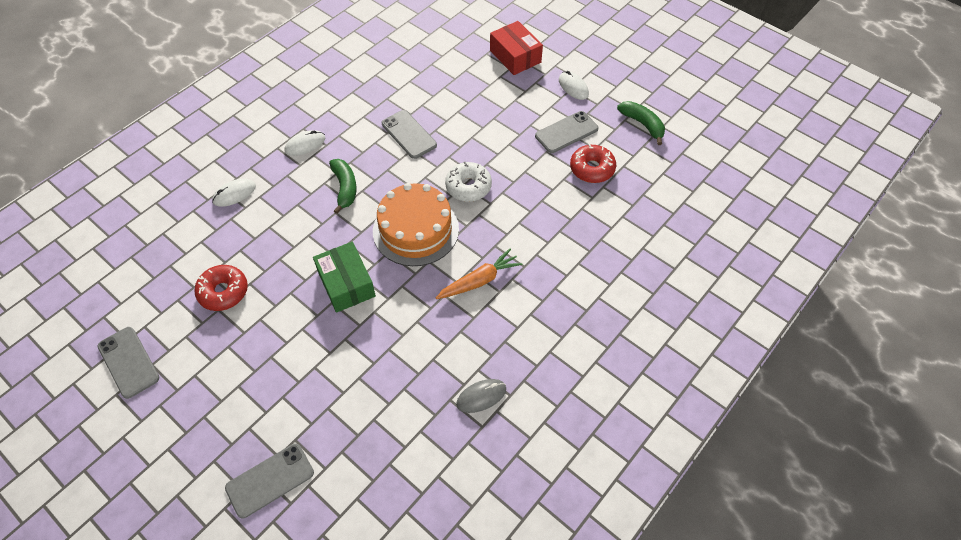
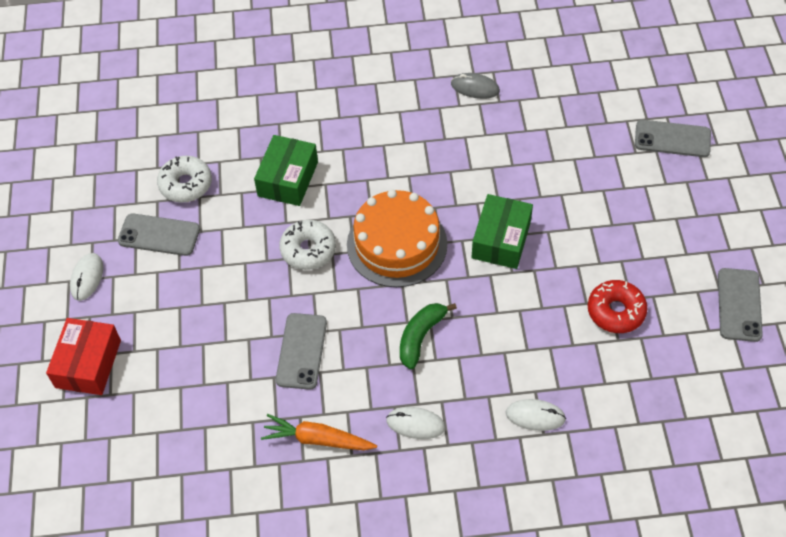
camera: 135 degrees left, 0 degrees up
(480, 280) = (389, 163): orange carrot -> orange carrot (317, 439)
(534, 218) = (288, 179): none -> green box
(592, 169) = (186, 184): red donut -> white donut
(642, 124) = (86, 190): green banana -> none

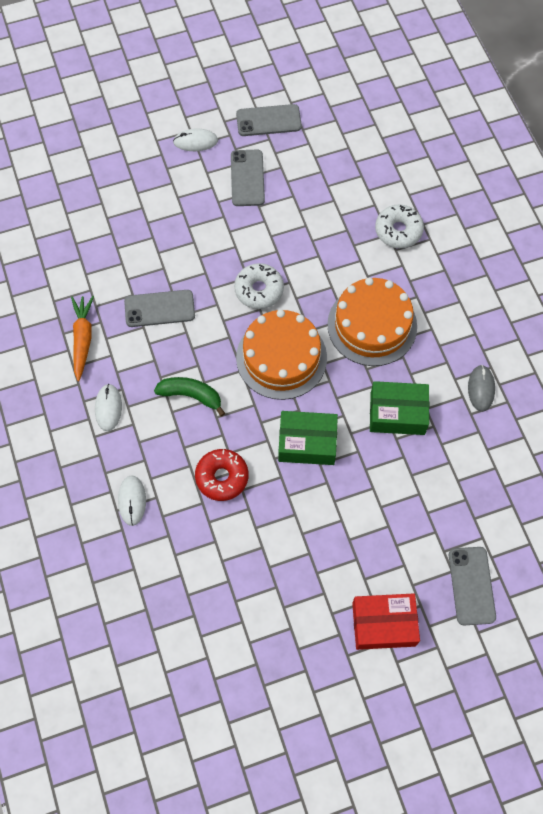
camera: 75 degrees right, 10 degrees up
(88, 364) = (120, 166): red box -> red box (383, 624)
(186, 184) = (303, 182): white donut -> white donut (398, 231)
(288, 179) = (329, 256): green box -> green box (397, 413)
(381, 158) = (372, 325): none -> orange cake
(616, 311) = (251, 555): red donut -> red donut (222, 477)
(739, 305) = (284, 669): grey phone -> grey phone (268, 121)

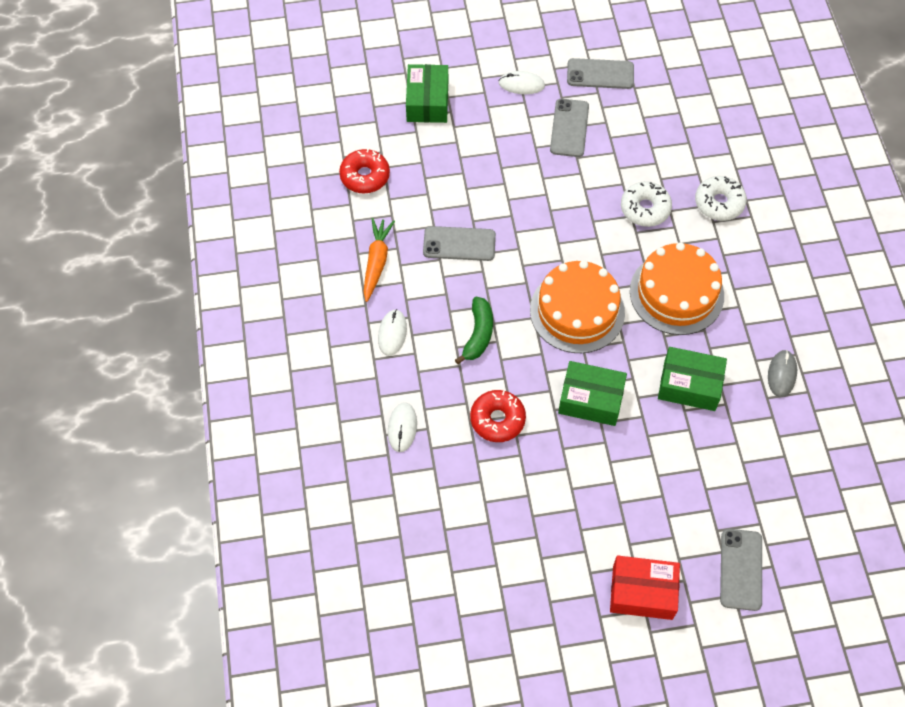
camera: 10 degrees right, 5 degrees down
(59, 255) = (365, 176): none -> red donut
(108, 172) = (427, 102): none -> green box
(191, 395) = (478, 334): green banana -> green banana turned 75 degrees clockwise
(259, 290) = (564, 241): white donut -> white donut (645, 209)

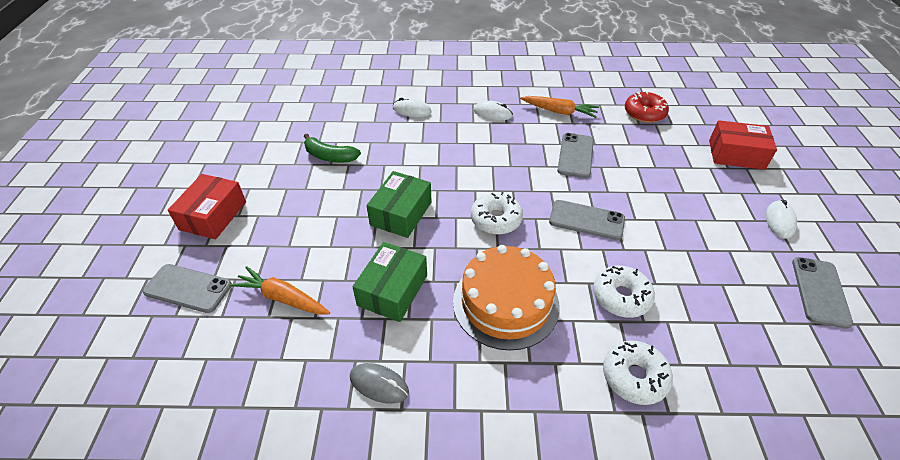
camera: 100 degrees right, 15 degrees down
(427, 102) = (736, 154): green box -> red box
(478, 334) = (483, 155): green banana -> green banana (330, 156)
(497, 419) = (401, 156): red donut -> none
(569, 128) = (727, 250): grey phone -> grey phone (586, 220)
(577, 311) = (496, 219): orange cake -> white donut
(725, 477) = (282, 298): none -> orange carrot

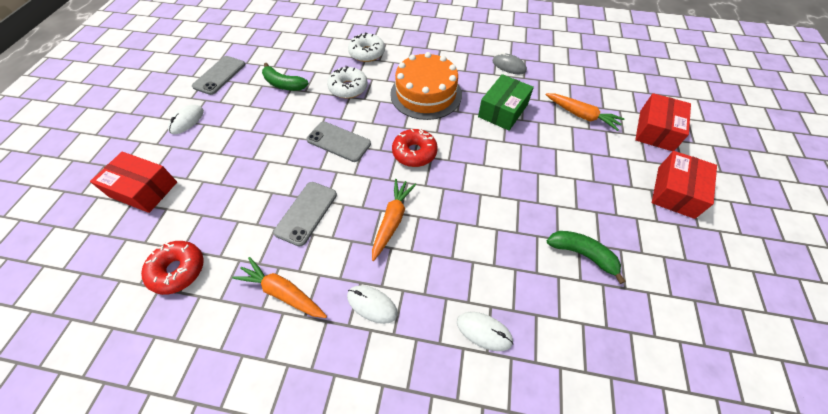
camera: 170 degrees left, 10 degrees up
(188, 288) = (656, 130): grey phone -> red box
(401, 213) = (497, 170): green box -> none
(496, 219) = (414, 153): white donut -> red donut
(497, 159) = (392, 220): none -> orange carrot
(715, 290) = (284, 84): none -> green banana

